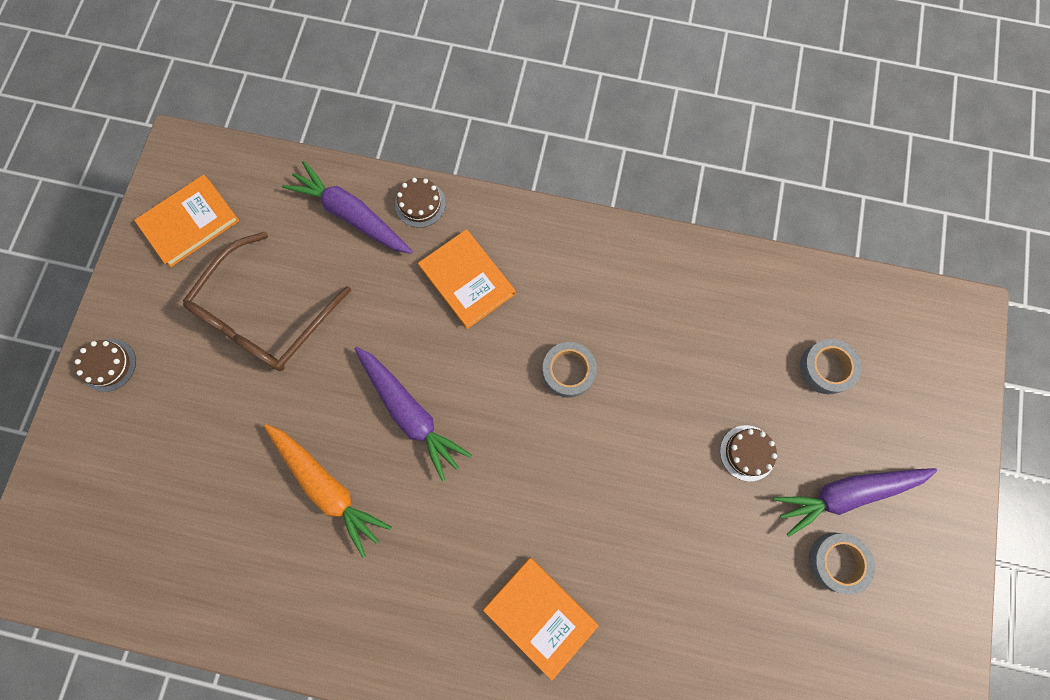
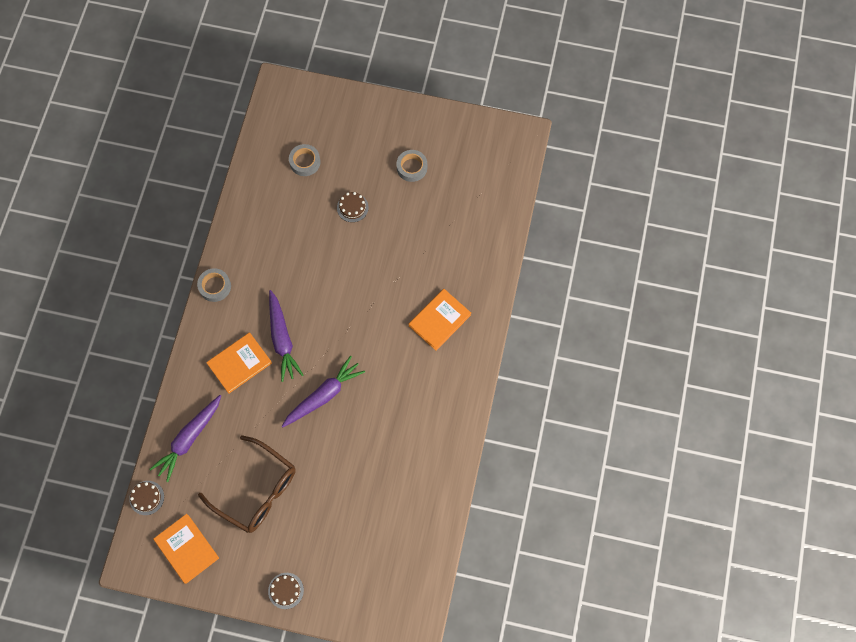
camera: 90 degrees left, 5 degrees down
(327, 487) = (367, 442): orange carrot -> none
(420, 204) = (184, 394): brown cake -> brown cake (146, 497)
(568, 371) = (301, 303): grey tape -> grey tape (215, 286)
(846, 494) = (376, 159): purple carrot -> purple carrot (282, 339)

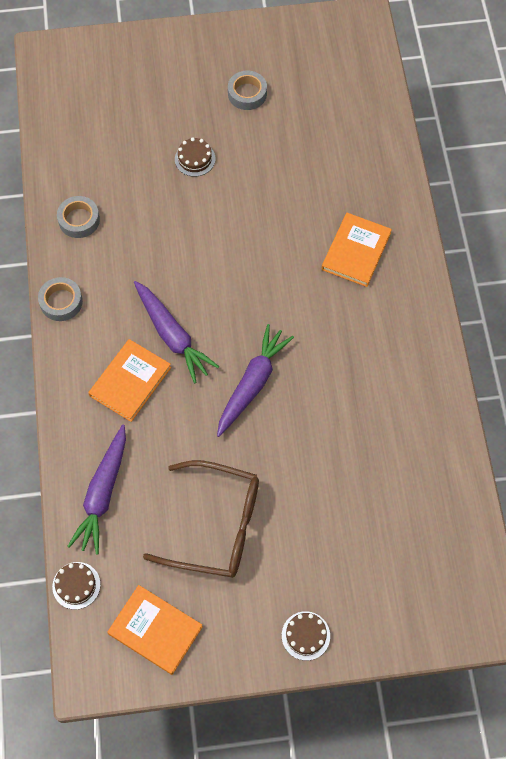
camera: 20 degrees left, 5 degrees down
(305, 162) = (114, 126): grey tape -> grey tape (79, 220)

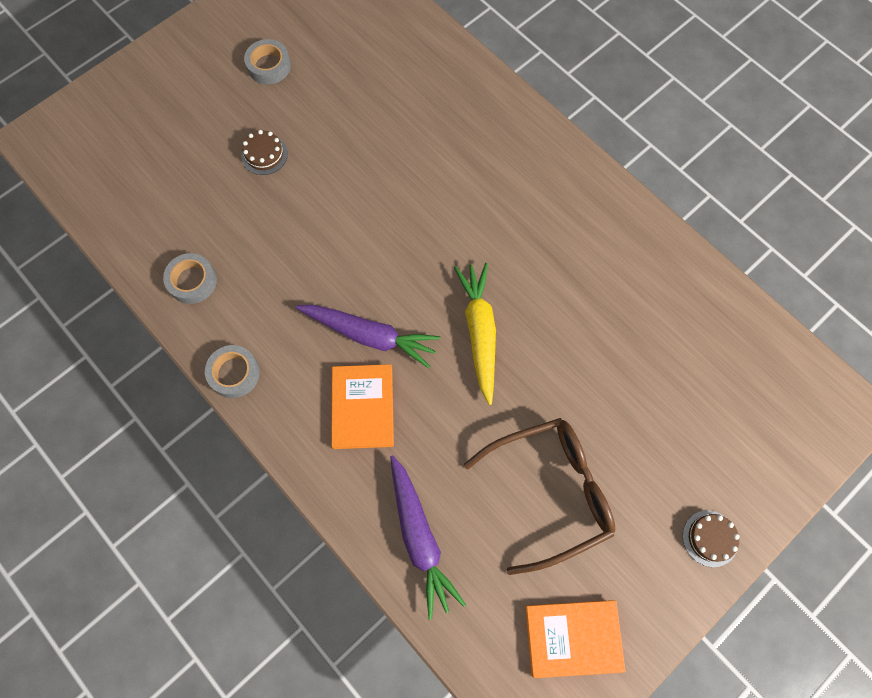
camera: 35 degrees left, 5 degrees up
(76, 585) = (463, 650): brown cake -> none
(252, 383) = (479, 332): purple carrot -> yellow carrot
(356, 251) = (478, 151): orange book -> none

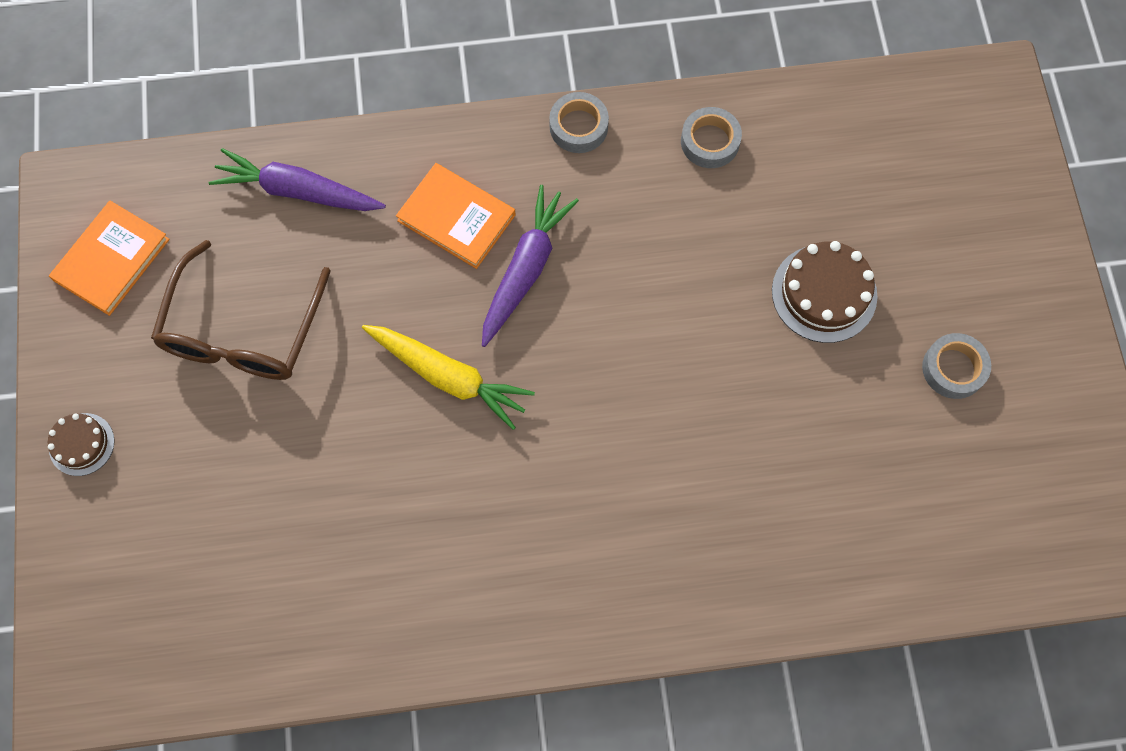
camera: 125 degrees right, 0 degrees up
(264, 154) = (824, 293): brown cake -> brown cake, size x1.68
(370, 335) = (526, 269): purple carrot -> purple carrot turned 150 degrees clockwise

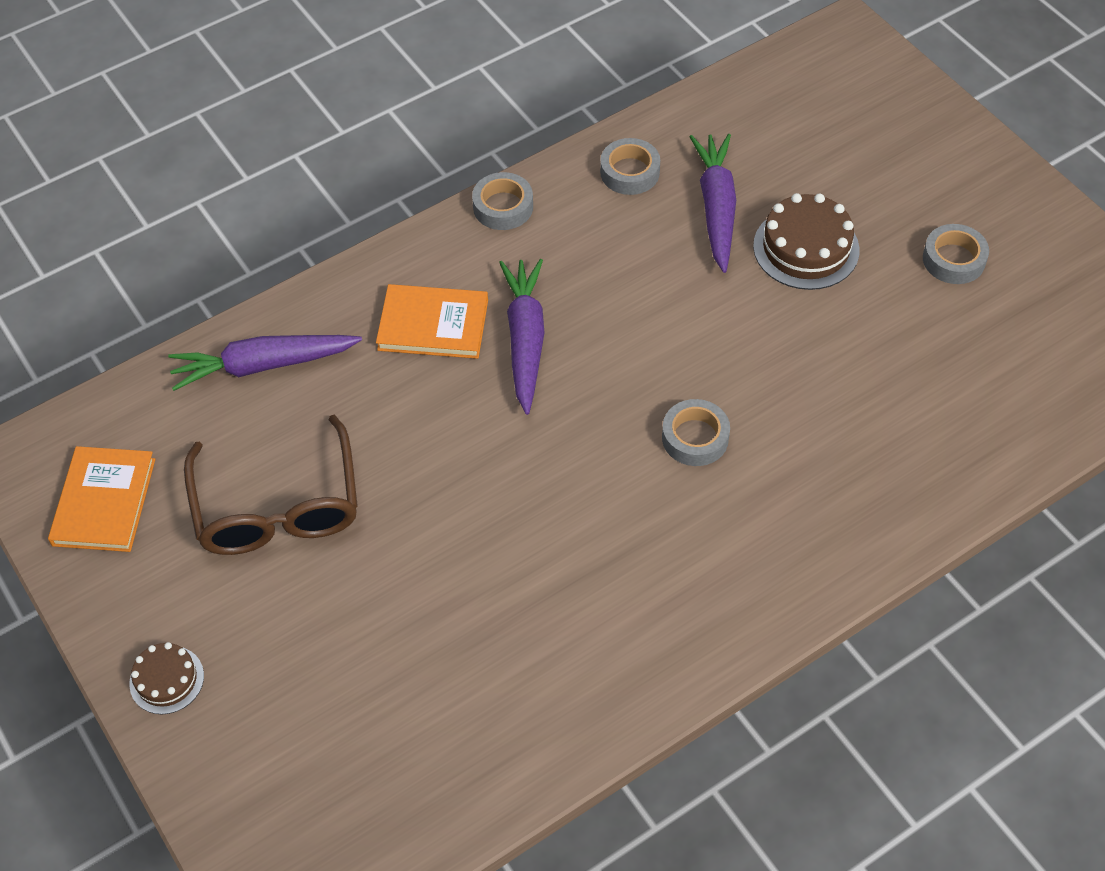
camera: 25 degrees left, 15 degrees down
(448, 377) = (506, 458): yellow carrot -> none
(617, 435) = (695, 438): none -> grey tape
(767, 214) = (716, 208): none -> purple carrot

